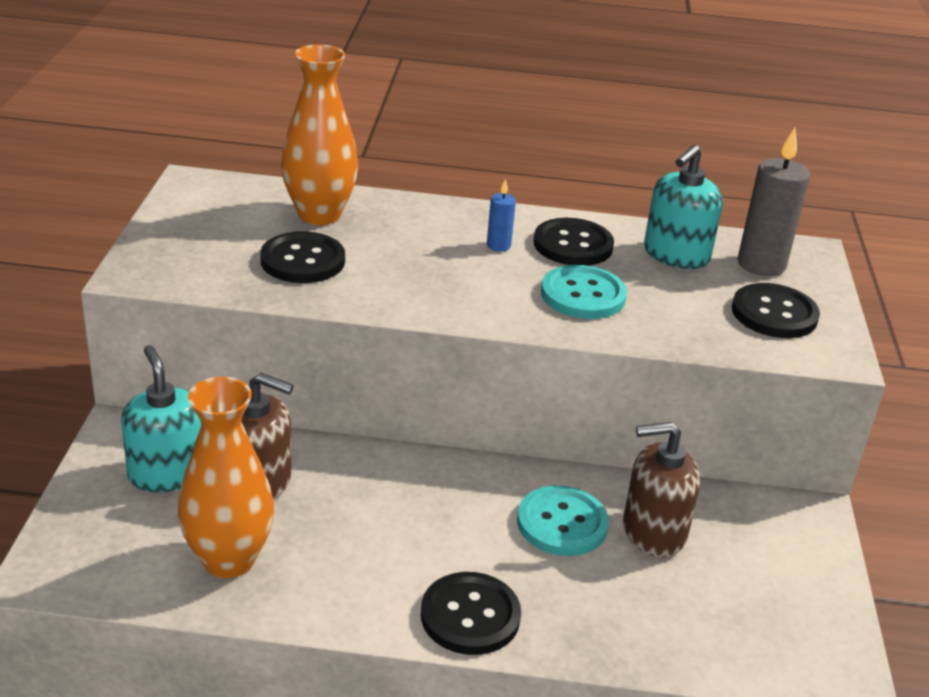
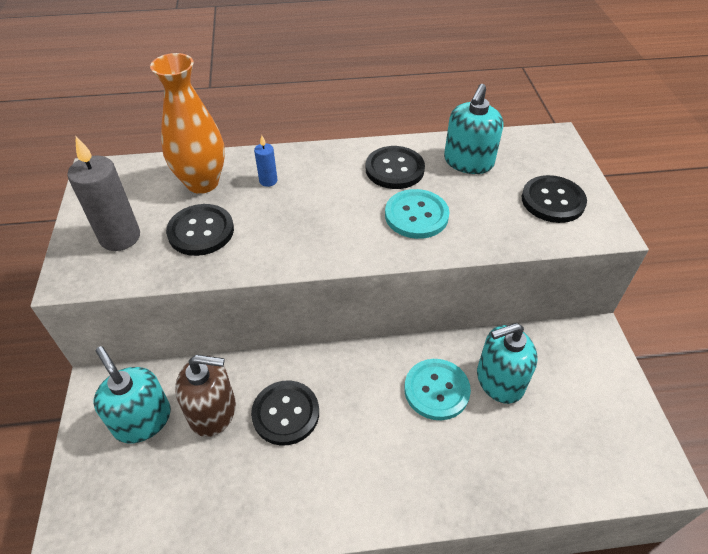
camera: 10 degrees left, 15 degrees up
(229, 559) = (208, 492): orange vase -> none
(470, 616) = (397, 495): black button -> black button (285, 413)
(498, 245) = (342, 182): blue candle -> blue candle (268, 181)
(653, 531) = (499, 380): brown soap dispenser -> turquoise soap dispenser
(761, 264) = (528, 157): grey candle -> grey candle (120, 237)

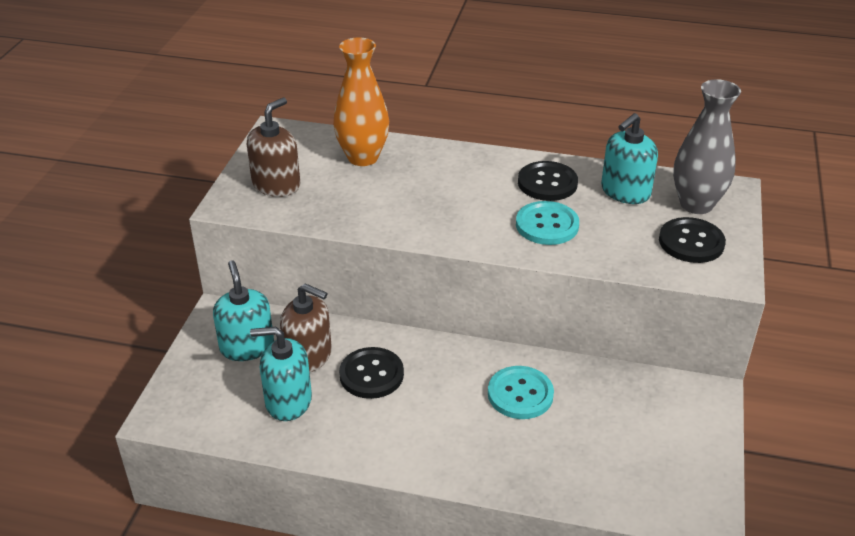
camera: 20 degrees right, 10 degrees down
(120, 237) = (276, 185): grey candle -> brown soap dispenser
(201, 231) = (345, 195): black button -> none
(268, 181) = (422, 168): blue candle -> none
(499, 380) = (587, 403): turquoise soap dispenser -> turquoise soap dispenser (288, 401)
(535, 160) = (696, 204): none -> grey vase

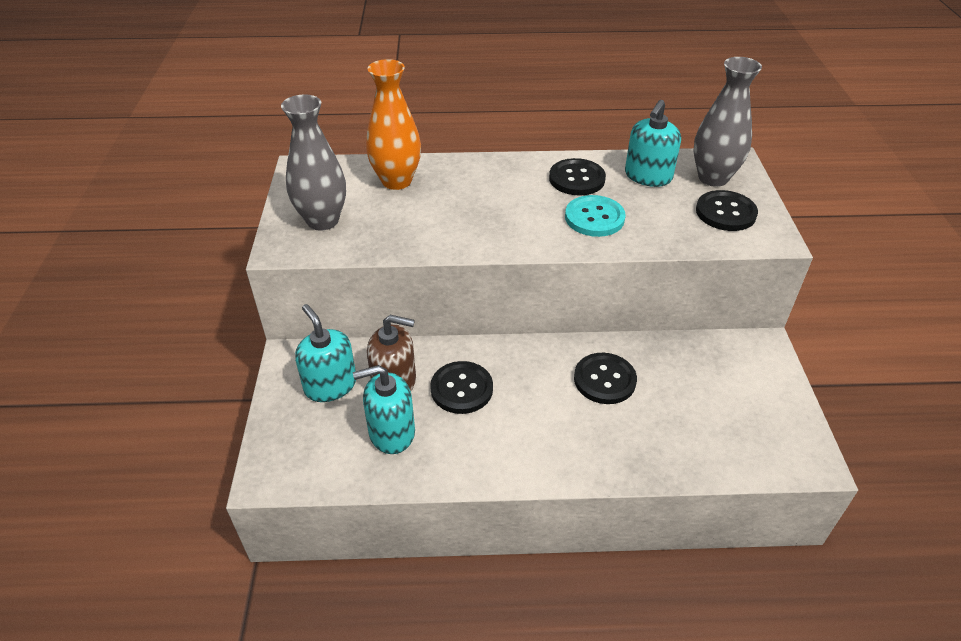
camera: 15 degrees left, 5 degrees up
(276, 185) = (322, 220): brown soap dispenser -> grey vase
(520, 394) = (604, 380): turquoise button -> black button

